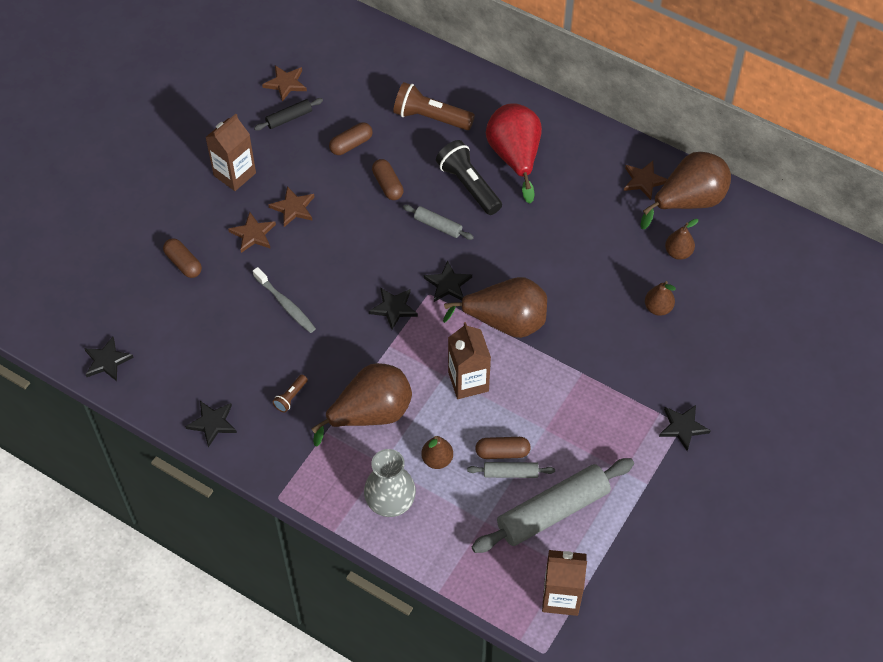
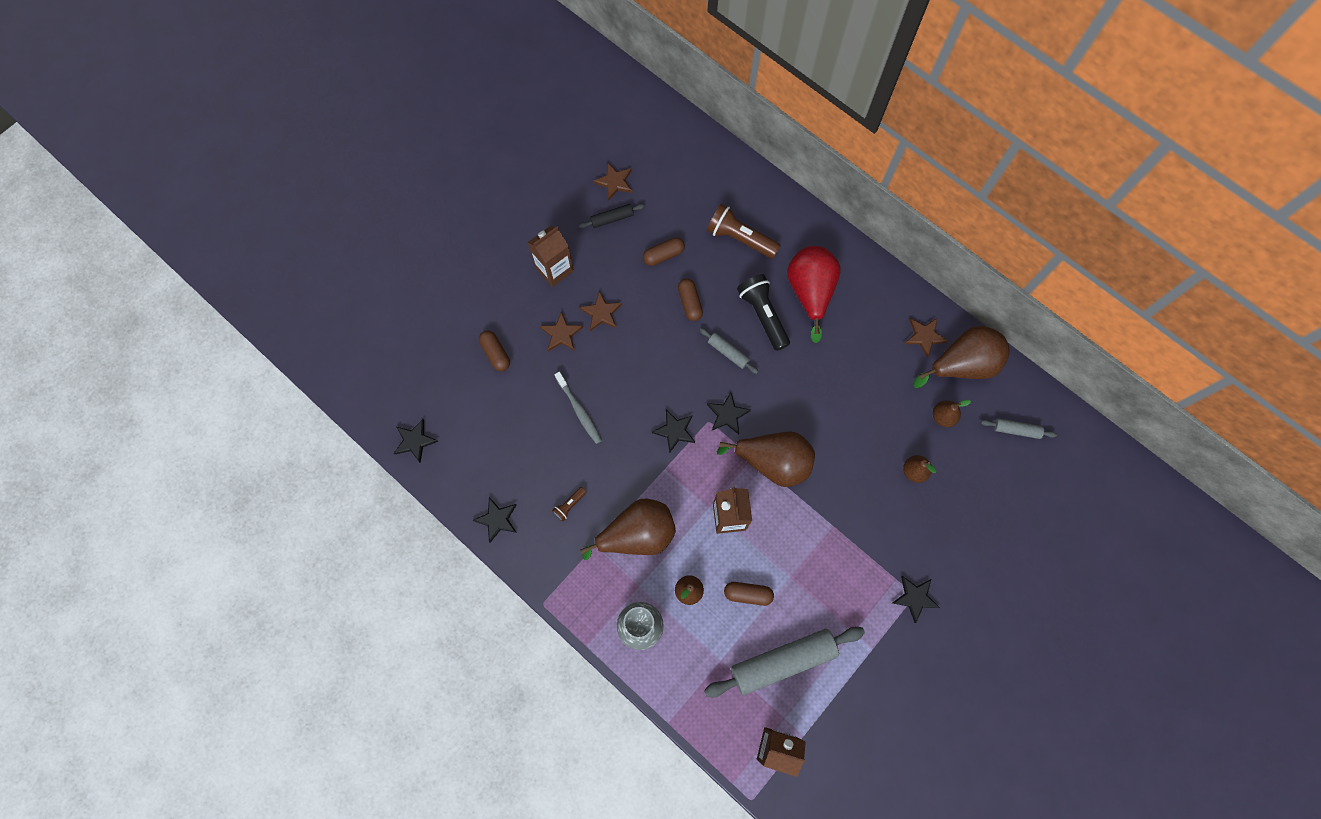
camera: 10 degrees right, 15 degrees up
(510, 473) = (751, 616): grey rolling pin -> grey rolling pin (1016, 430)

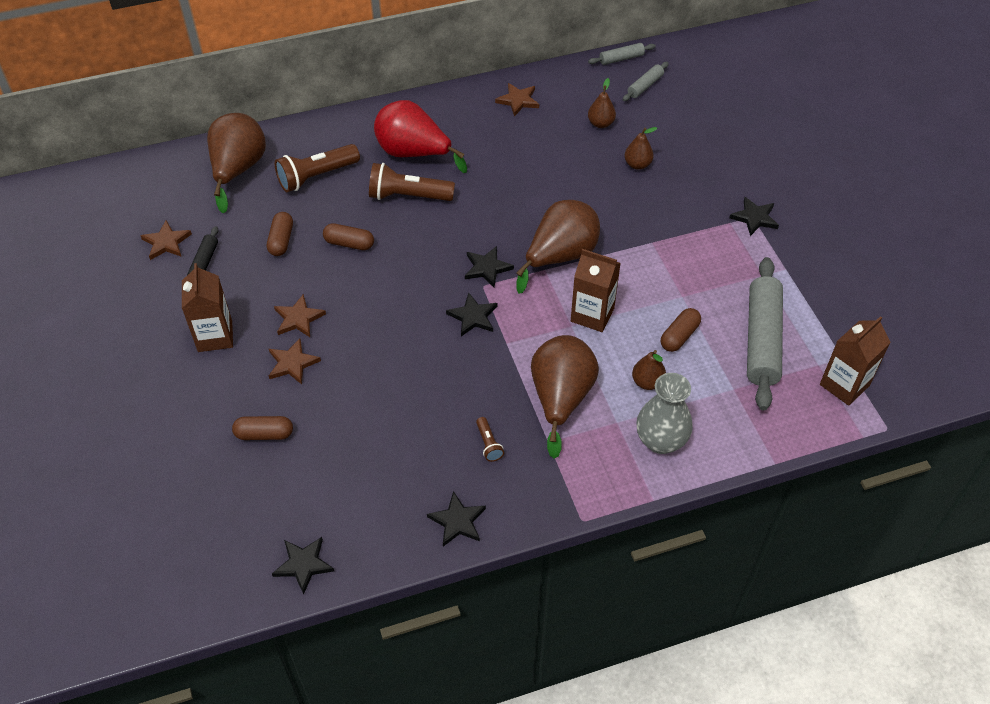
camera: 60 degrees left, 20 degrees down
(579, 410) = (390, 387): grey toothbrush -> none
(728, 353) = (424, 238): grey rolling pin -> grey rolling pin (621, 59)
(763, 315) = (408, 196): black flashlight -> brown flashlight
(962, 365) = (562, 90): brown pear -> brown pear (238, 170)

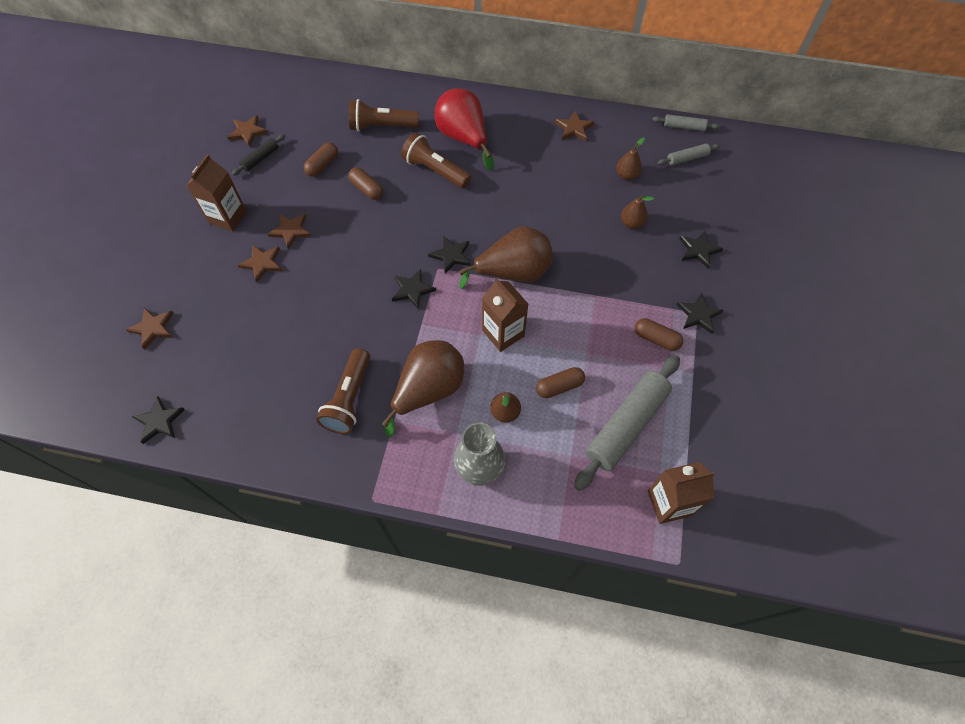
camera: 30 degrees right, 10 degrees up
(220, 482) = (153, 328): none -> brown star
(238, 170) = (333, 98): brown pear -> none
(264, 434) = (206, 308): brown capsule -> brown capsule (656, 339)
(457, 521) = (283, 448): black star -> black star (698, 250)
(488, 444) = (349, 399): brown flashlight -> brown flashlight, size x2.08

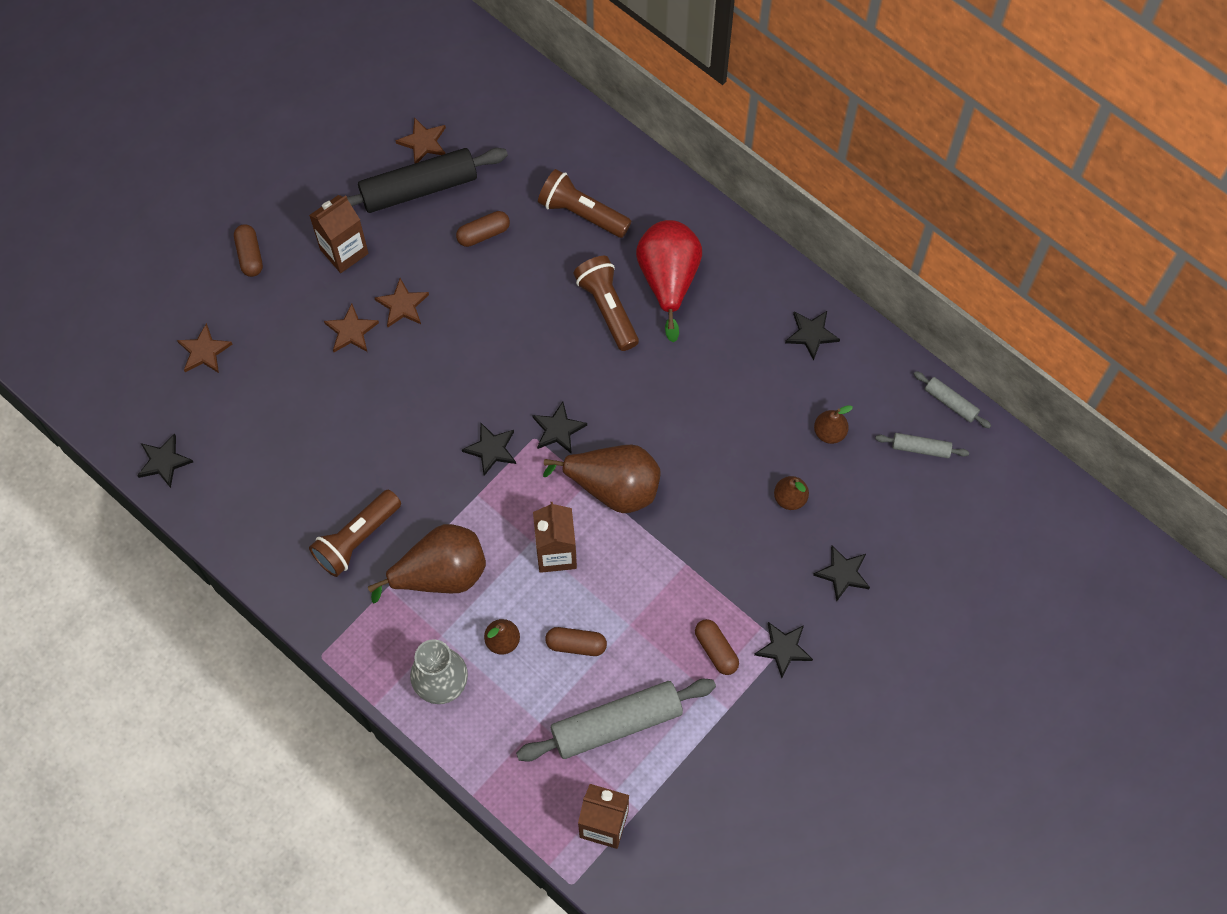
camera: 30 degrees right, 5 degrees up
(260, 158) = (419, 188): black rolling pin -> black rolling pin, size x2.11
(367, 189) = (515, 293): brown capsule -> brown capsule (250, 255)
(574, 128) = (811, 334): brown star -> black star

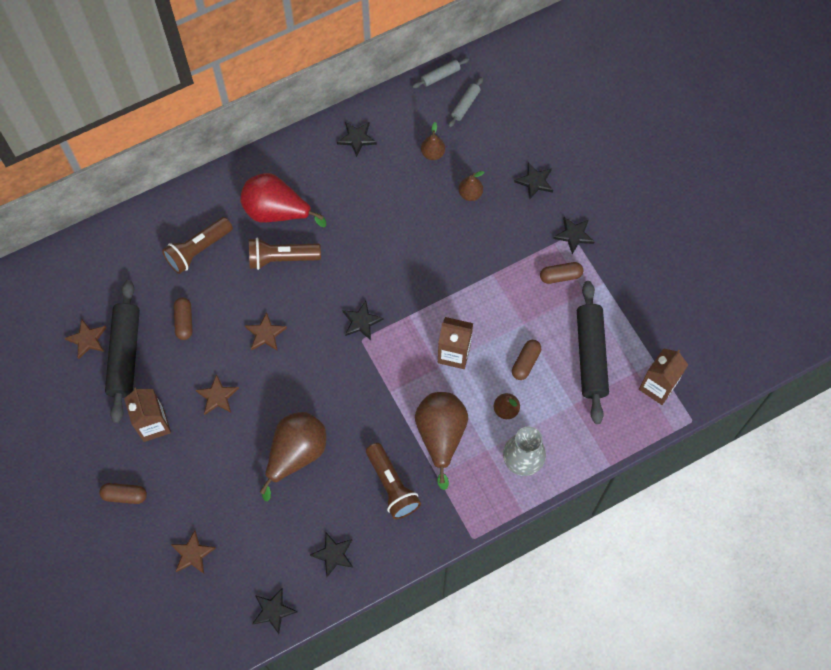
camera: 70 degrees left, 0 degrees up
(351, 331) = (223, 439): brown star -> brown star (265, 334)
(491, 449) = (358, 371): black star -> black star (333, 554)
(613, 487) = (419, 300): brown pear -> brown pear (296, 454)
(616, 724) = (590, 355): grey rolling pin -> black rolling pin

